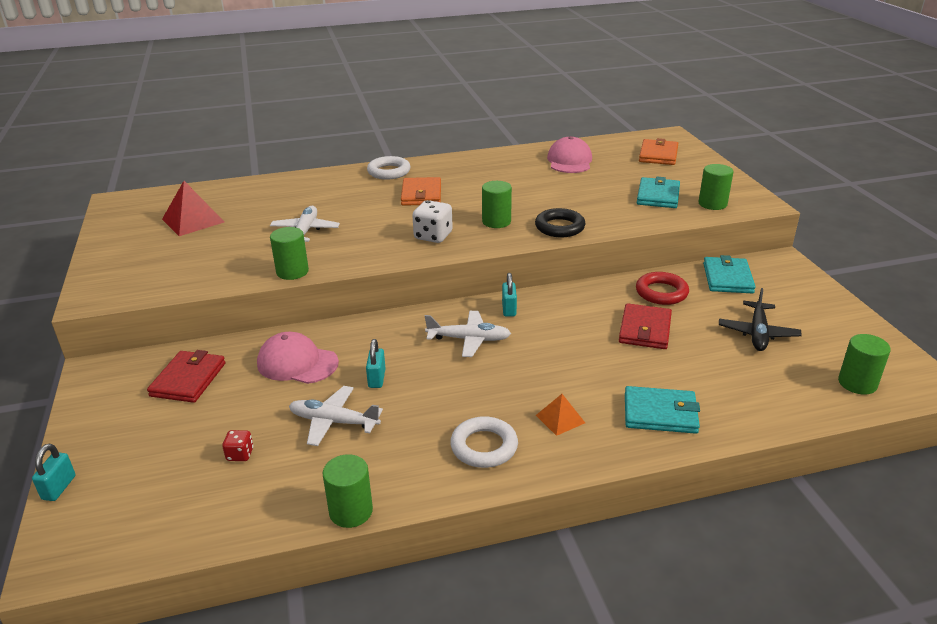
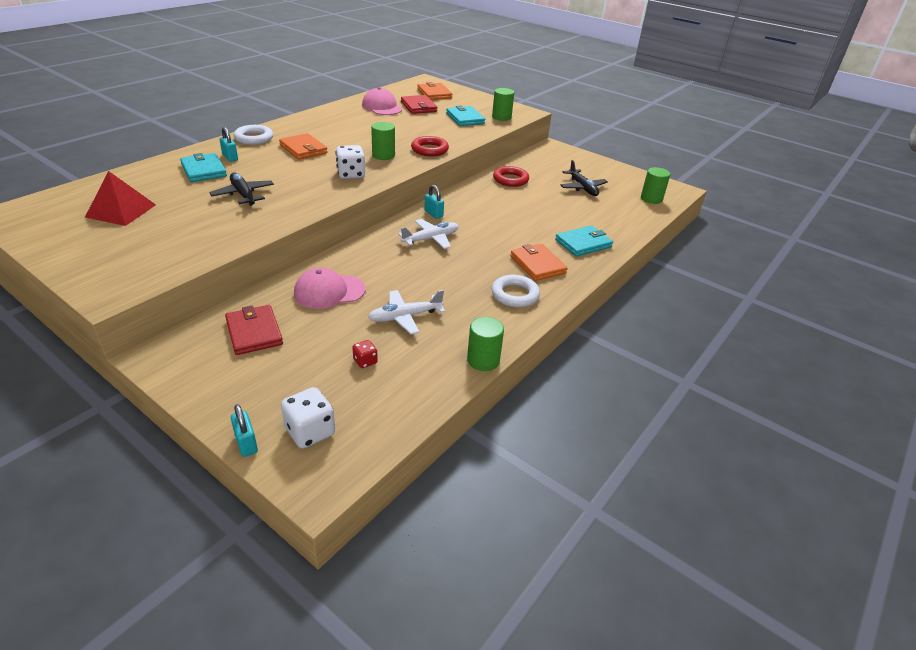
camera: 40 degrees left, 5 degrees up
(113, 504) = (310, 431): none -> white dice
(292, 272) = (274, 224): green cylinder -> none
(305, 231) = (243, 195): white plane -> black plane
(376, 378) = (400, 281): turquoise padlock -> turquoise padlock (230, 157)
(559, 227) = (429, 150): black ring -> red ring
(560, 419) = (537, 264): orange pyramid -> orange wallet
(645, 329) = (525, 202): red wallet -> red wallet (419, 107)
(727, 278) = (535, 162): turquoise wallet -> turquoise wallet (203, 170)

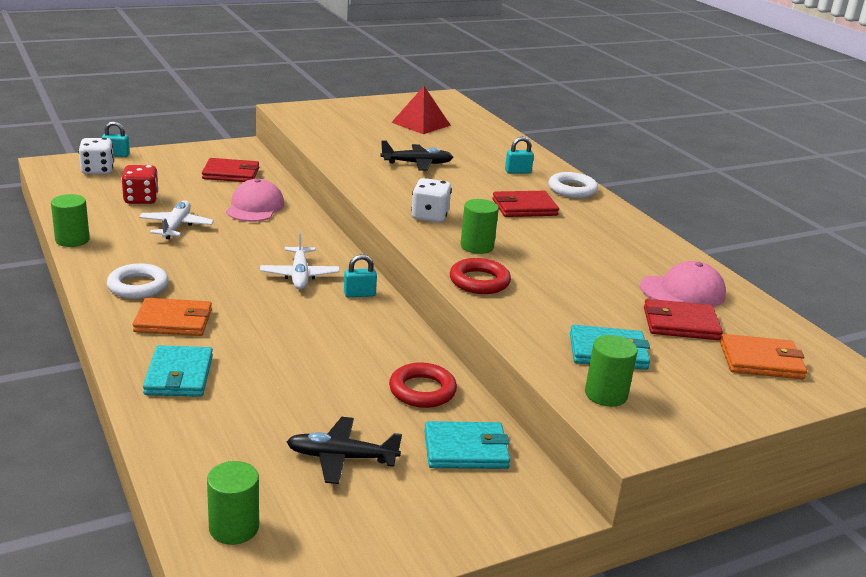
camera: 115 degrees right, 10 degrees down
(203, 170) = (489, 157): turquoise wallet -> turquoise wallet (466, 449)
(303, 149) = (524, 207): orange wallet -> red wallet
(365, 361) = (141, 199): red dice -> red dice, size x1.81

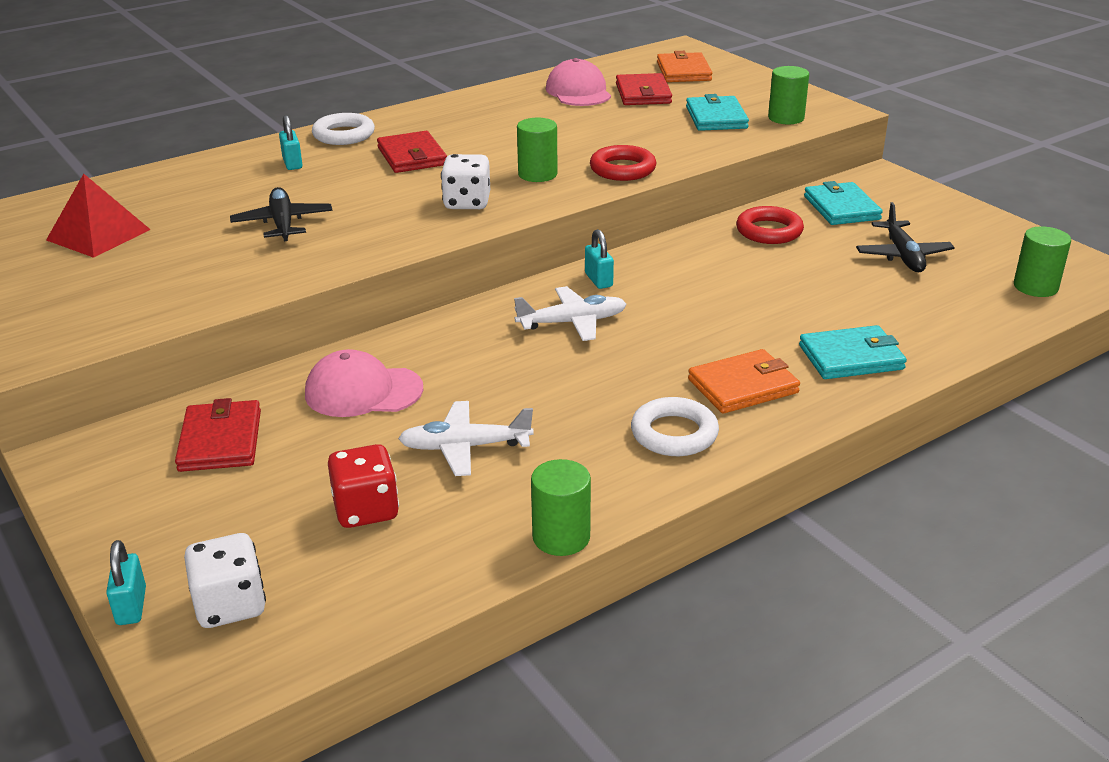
camera: 95 degrees left, 5 degrees up
(173, 321) = (743, 386): orange wallet -> orange wallet turned 75 degrees clockwise

